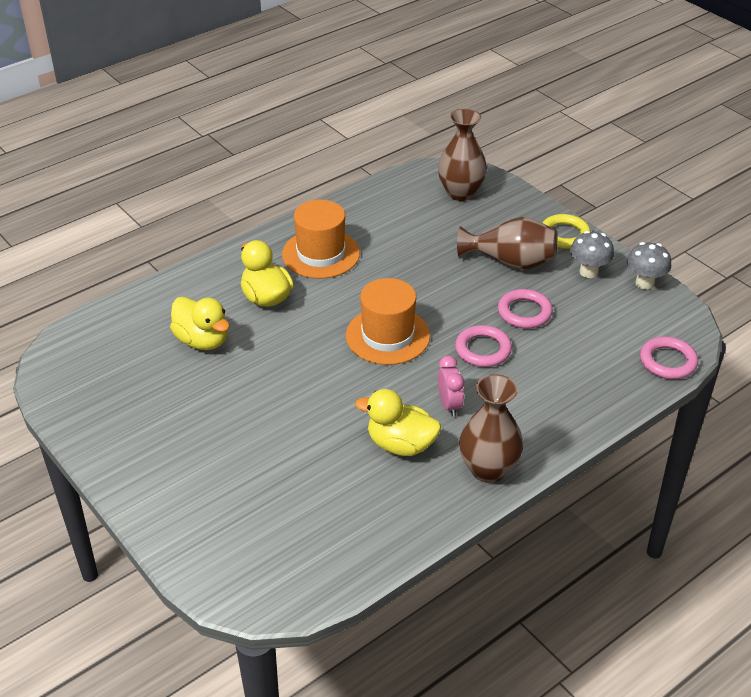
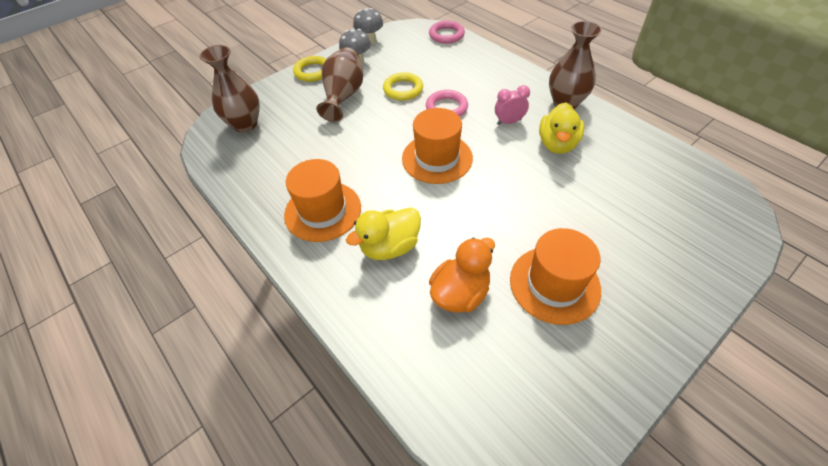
camera: 90 degrees left, 10 degrees up
(195, 405) = (554, 284): none -> orange hat
(202, 340) = (460, 293): yellow duck -> orange duck
(524, 312) = (403, 89): pink ring -> yellow ring

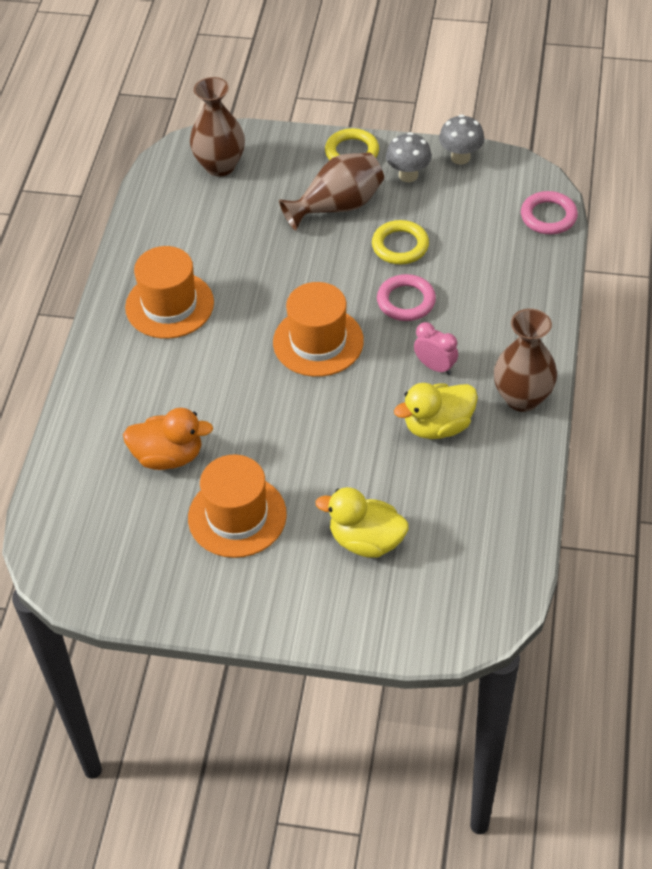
camera: 50 degrees right, 0 degrees up
(390, 247) = (173, 379): yellow duck -> yellow duck (366, 541)

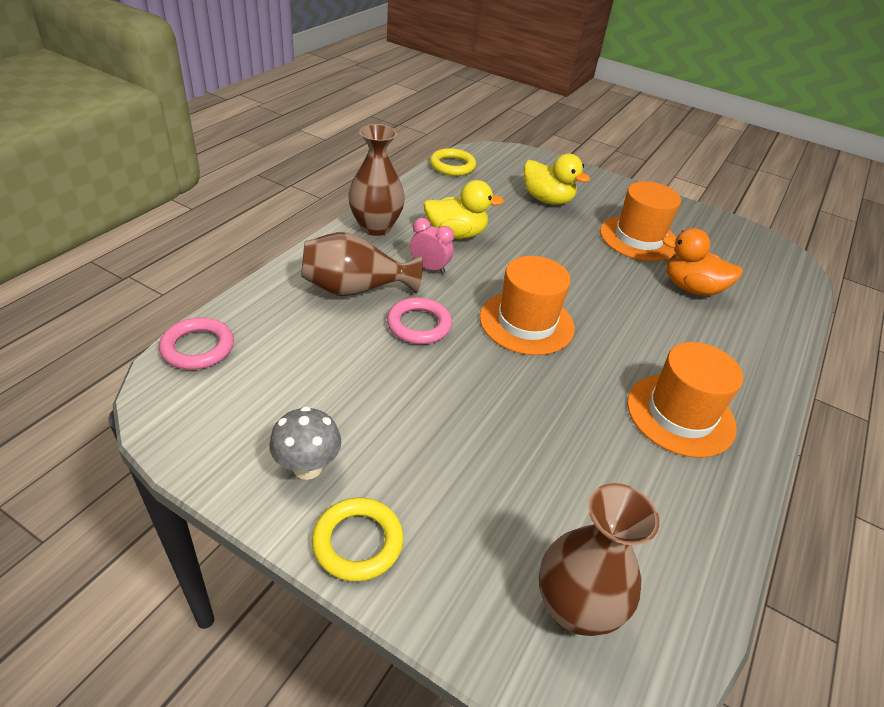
camera: 165 degrees left, 10 degrees down
(337, 206) = (429, 459): brown vase -> brown vase (355, 289)
(400, 246) = (385, 380): yellow ring -> yellow ring (452, 166)
(435, 366) = (429, 268): pink clock -> pink clock turned 150 degrees clockwise
(460, 157) = (218, 465): grey mushroom -> none

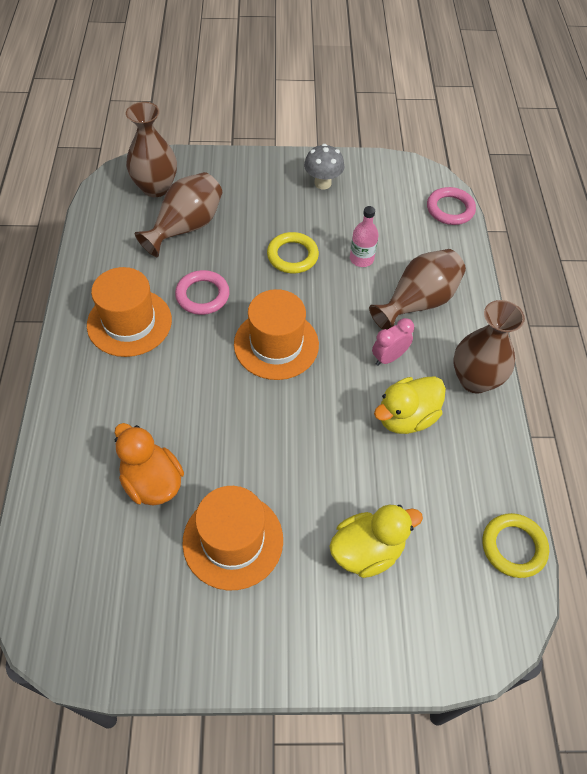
camera: 150 degrees right, 15 degrees up
(358, 542) = (270, 167): yellow ring -> yellow ring (292, 256)
(365, 350) = (361, 259): none -> pink bottle
(419, 325) = (347, 297): pink ring -> pink ring (202, 295)
(429, 268) = (389, 357): pink clock -> pink clock turned 150 degrees clockwise
(547, 200) = (367, 550): yellow duck -> yellow duck turned 150 degrees clockwise
(557, 503) = (186, 227): none -> brown vase
(691, 288) = (152, 482): orange duck -> orange duck turned 120 degrees counterclockwise

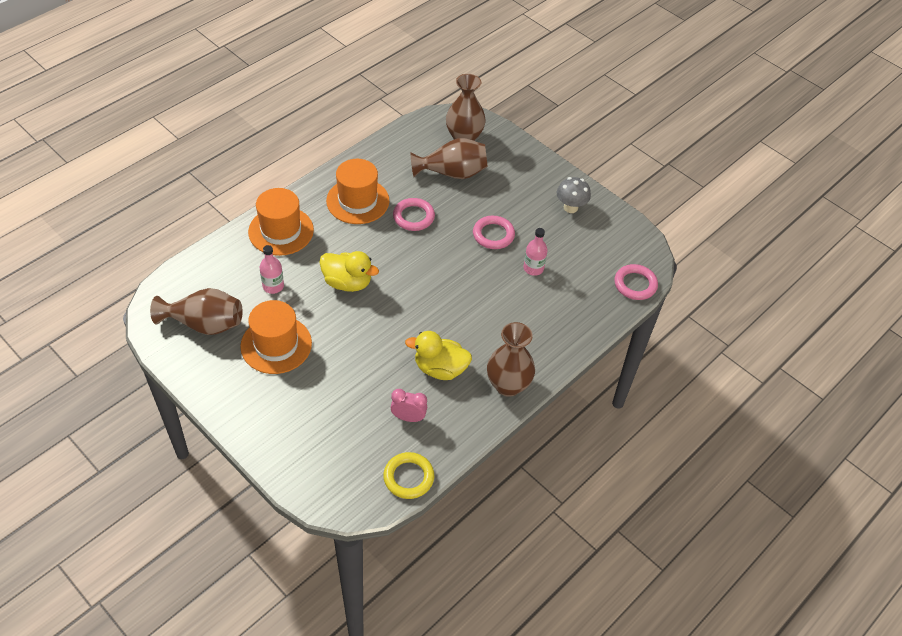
camera: 45 degrees right, 5 degrees down
(152, 482) = (273, 286): orange duck -> pink bottle
(276, 344) = (419, 274): orange hat -> orange hat (281, 231)
(292, 256) = (493, 235): yellow ring -> pink ring
(367, 550) = (332, 408): yellow duck -> yellow duck (347, 282)
(389, 357) = (473, 332): pink clock -> pink clock (408, 417)
(418, 302) = (534, 318): brown vase -> brown vase (204, 324)

